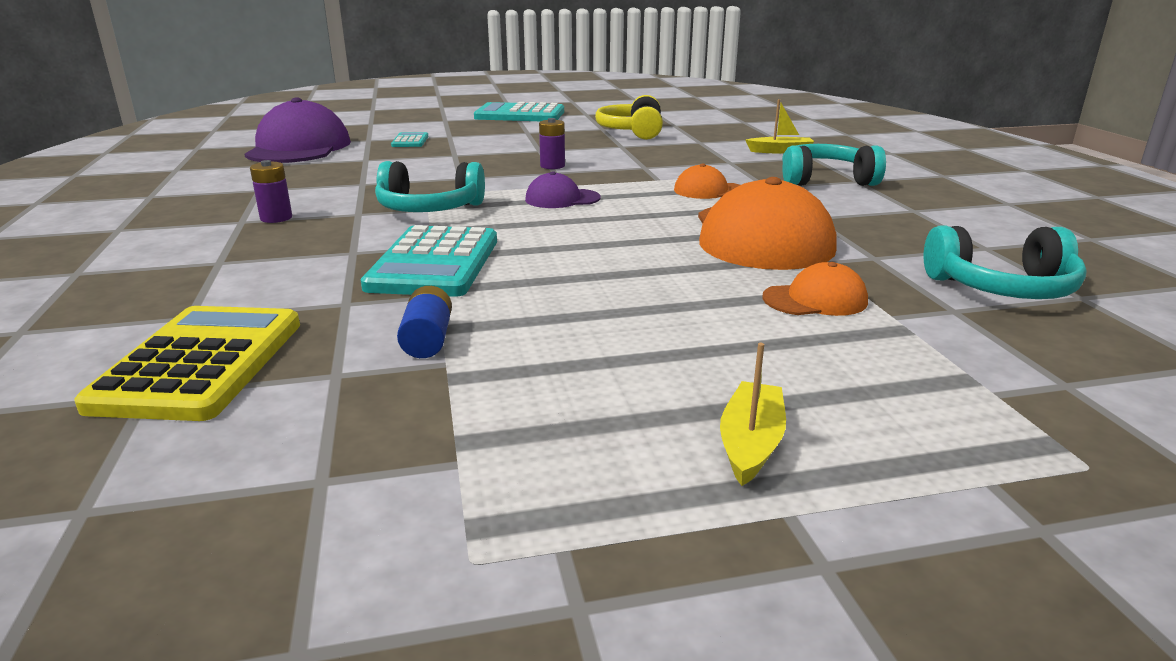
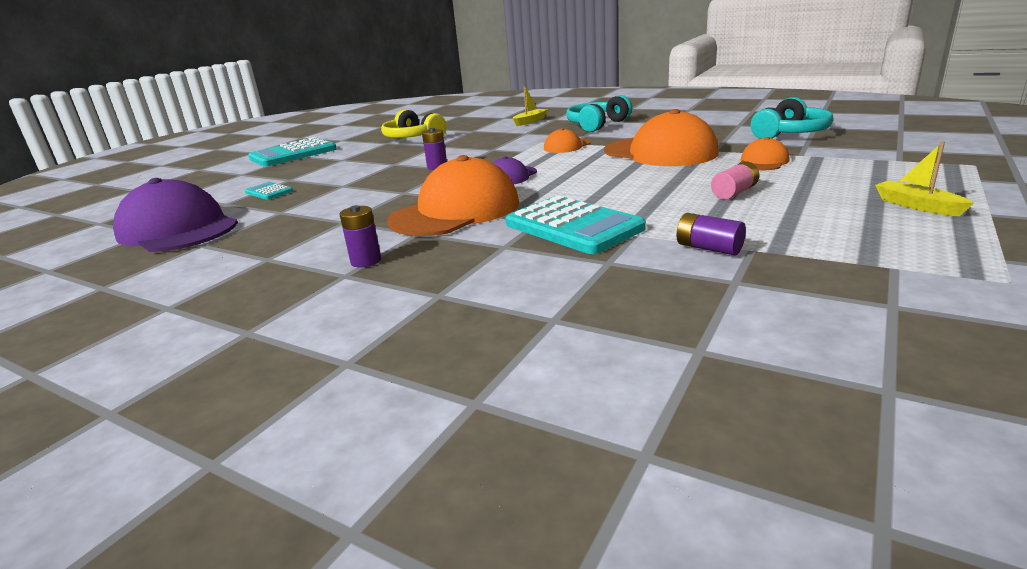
camera: 45 degrees left, 0 degrees up
(200, 363) = (662, 324): yellow calculator -> none
(427, 340) = (708, 248): blue battery -> purple battery
(429, 209) = (455, 211): turquoise headphones -> orange cap
(648, 311) = (734, 192): none -> pink battery

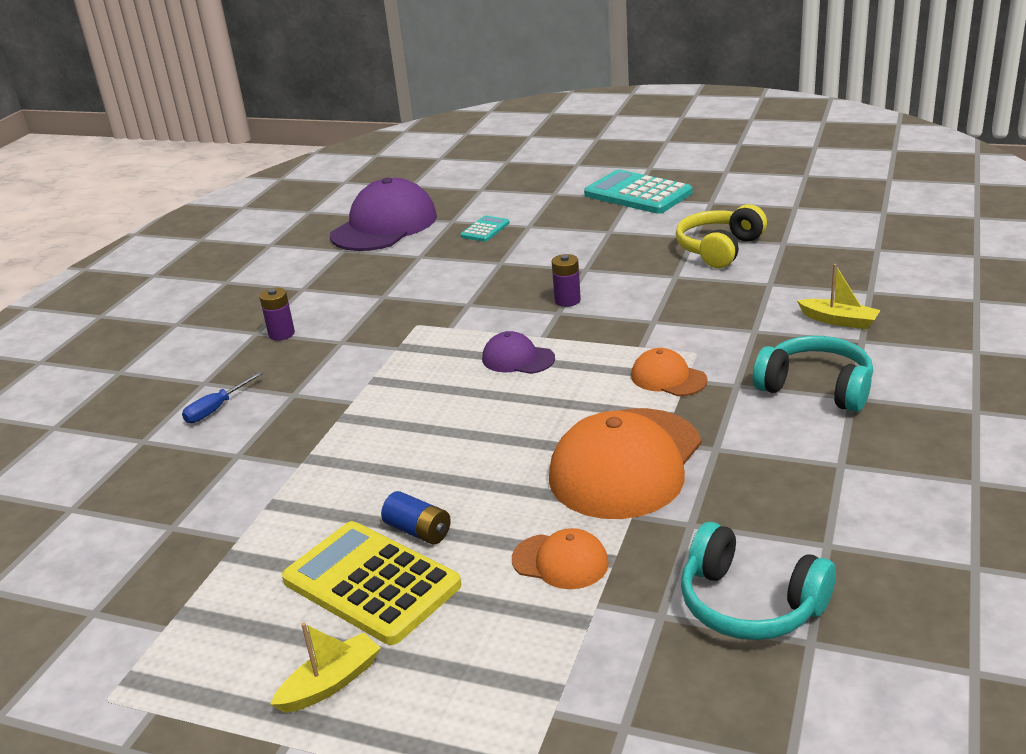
camera: 80 degrees right, 5 degrees up
(455, 211) = (397, 348): orange cap -> none
(507, 281) = (216, 409): none -> blue screwdriver
(573, 226) = (333, 425): turquoise calculator -> none
(708, 248) = (249, 512): purple battery -> none
(734, 192) = (418, 531): pink battery -> blue battery
(800, 202) = (371, 583): none -> yellow calculator

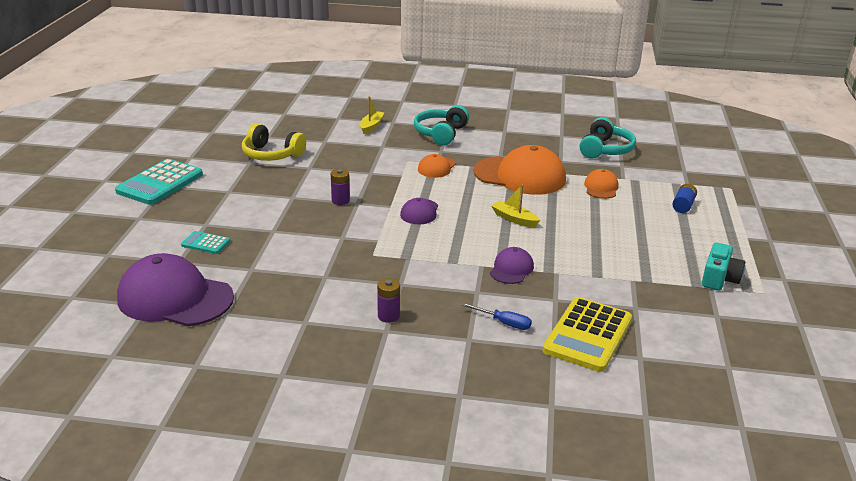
camera: 105 degrees left, 0 degrees up
(180, 649) = (719, 278): none -> turquoise camera
(330, 425) = (511, 269): none -> purple cap
(331, 683) = (709, 233): yellow boat -> yellow boat (514, 219)
(371, 583) = (642, 232): yellow calculator -> yellow calculator (588, 335)
(418, 531) = (598, 225): blue battery -> blue battery (683, 205)

